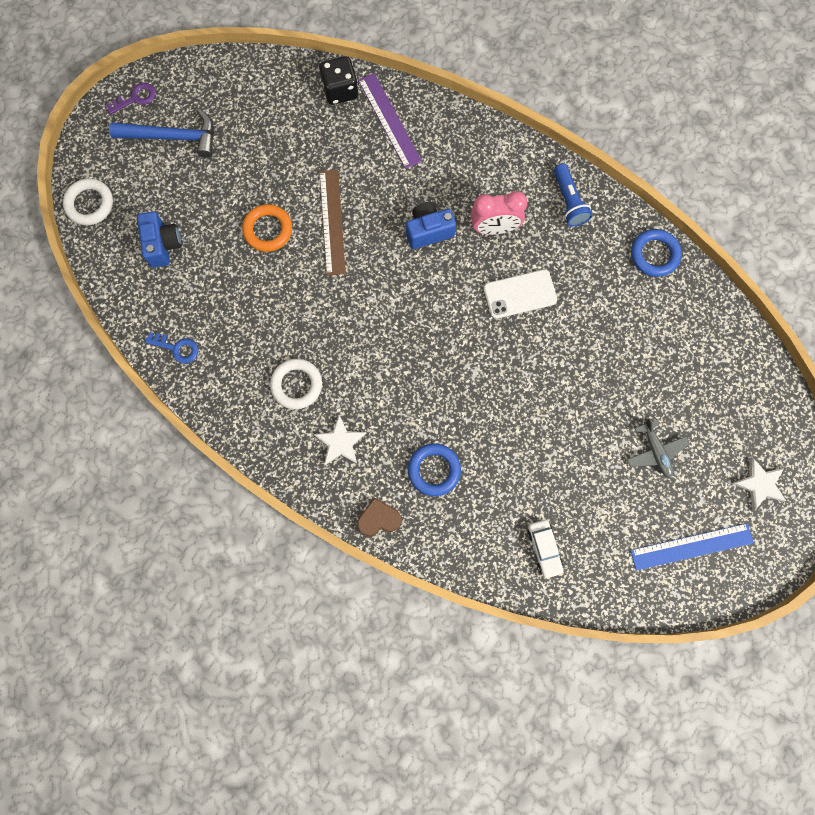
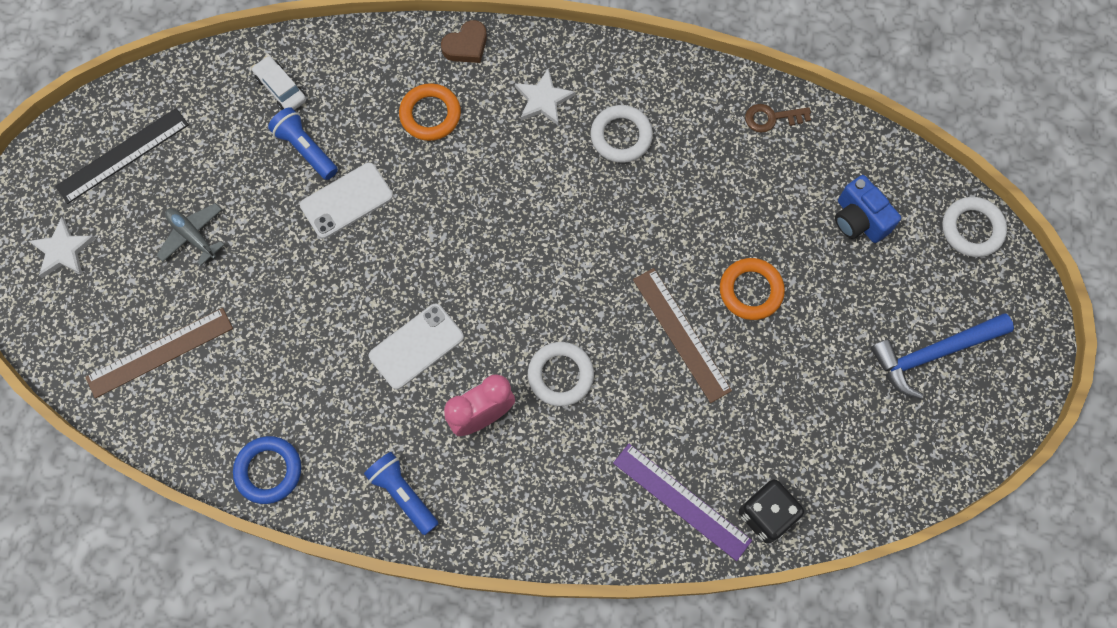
camera: 155 degrees right, 5 degrees down
(136, 98) = (1010, 383): purple key -> none
(177, 348) = (771, 118): blue key -> brown key
(428, 231) = (560, 375): blue camera -> white ring
(434, 470) = (430, 115): blue ring -> orange ring
(527, 427) = (346, 200): none -> white phone
(543, 485) = (305, 149): none -> blue flashlight
(691, 546) = (122, 155): blue ruler -> black ruler
(706, 370) = (160, 352): none -> brown ruler

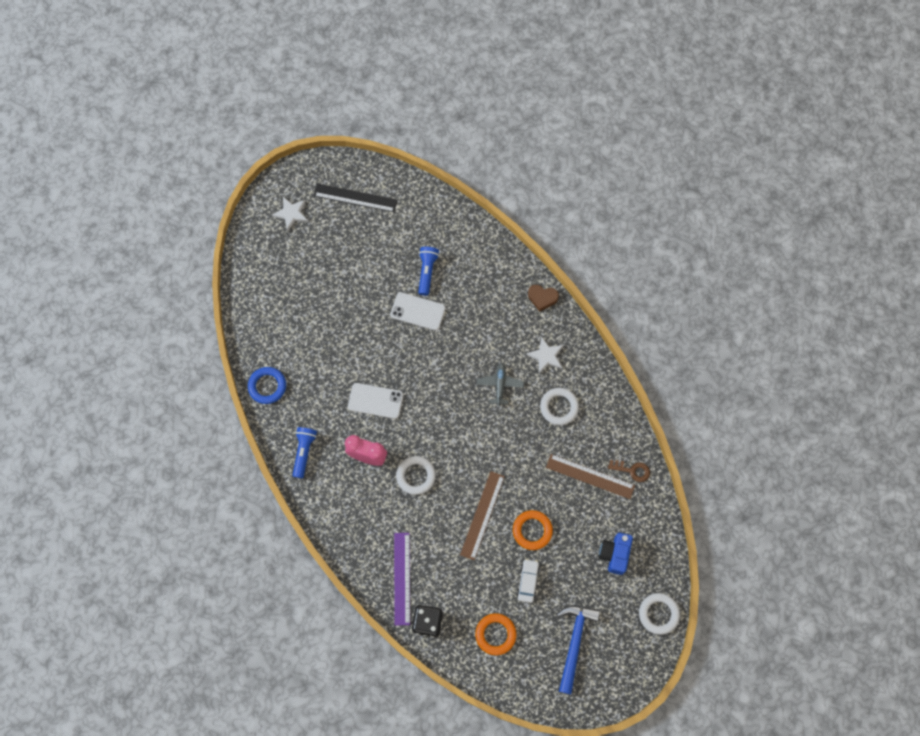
camera: 50 degrees right, 0 degrees up
(160, 352) = (280, 295): brown ruler -> brown ruler (590, 476)
(192, 236) = (344, 261): grey plane -> grey plane (500, 385)
(281, 88) = (447, 235): white car -> white car (528, 581)
(430, 115) = (492, 311): orange ring -> orange ring (495, 634)
(771, 118) = (632, 470): brown key -> brown key turned 150 degrees clockwise
(933, 353) = (574, 642): blue hammer -> blue hammer turned 75 degrees clockwise

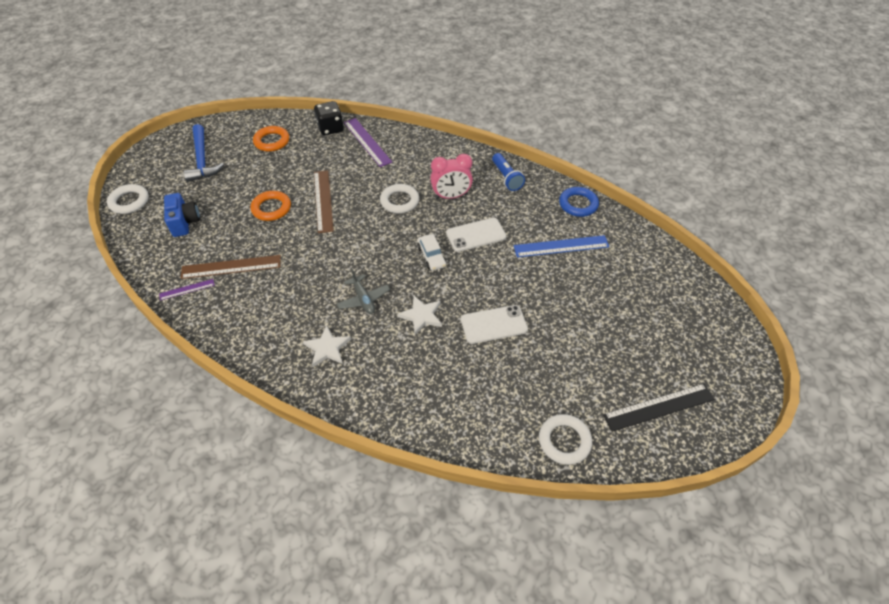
camera: 150 degrees right, 20 degrees down
(291, 214) = (706, 352): white star -> white star (421, 316)
(316, 351) = (561, 246): none -> blue ruler
(427, 272) = (514, 368): blue flashlight -> none
(528, 581) = (259, 177): white car -> white car (431, 256)
(542, 298) = (363, 407): brown heart -> none
(559, 407) = (289, 308): white ring -> white ring (564, 441)
(632, 470) = (187, 289): brown key -> purple ruler

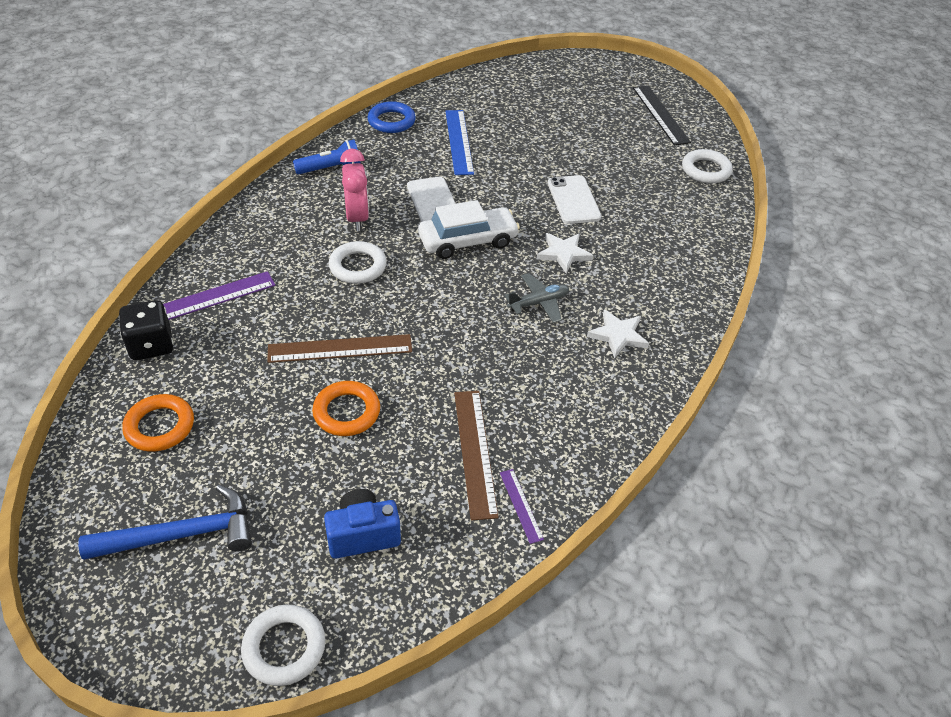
camera: 90 degrees left, 5 degrees down
(431, 256) = (467, 241): white car -> white car, size x1.69

